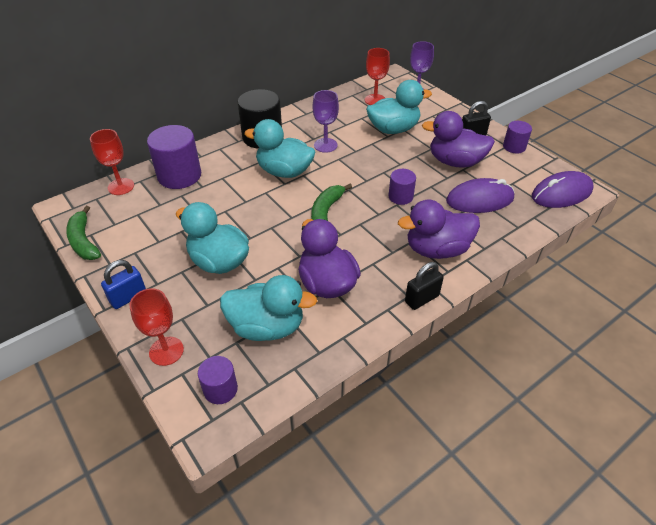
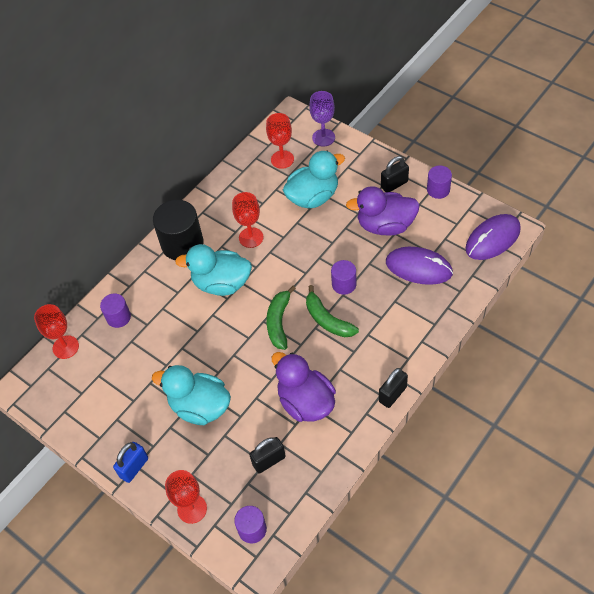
camera: 10 degrees left, 10 degrees up
(84, 241) = (62, 421): green banana -> green banana (327, 320)
(179, 175) = (118, 317): purple cylinder -> purple cylinder, size x0.55
(267, 327) = (269, 461): turquoise duck -> black padlock
(325, 145) = (251, 237): purple goblet -> red goblet
(437, 249) = (393, 337): purple duck -> none
(479, 199) = (418, 268): purple mouse -> purple mouse turned 45 degrees clockwise

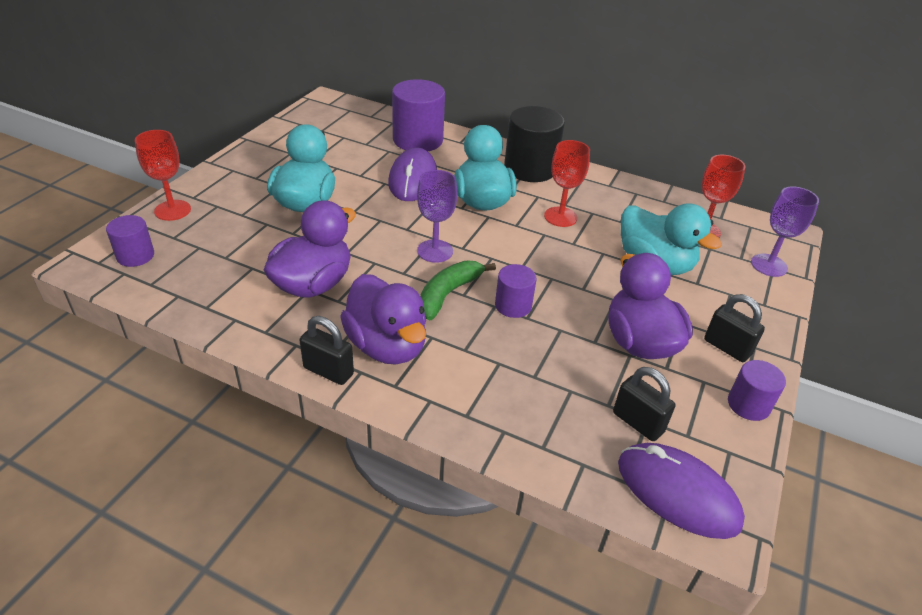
camera: 70 degrees right, 15 degrees down
(65, 347) = (375, 116): red goblet -> none
(118, 317) = (418, 140): purple cylinder -> purple cylinder, size x1.82
(134, 467) = (230, 169): blue padlock -> none
(269, 461) = (228, 260): black padlock -> black padlock (638, 422)
(279, 322) = (435, 251): green banana -> purple goblet
(373, 360) = (387, 346): none -> purple duck
(418, 268) = (572, 388): purple mouse -> purple mouse (413, 179)

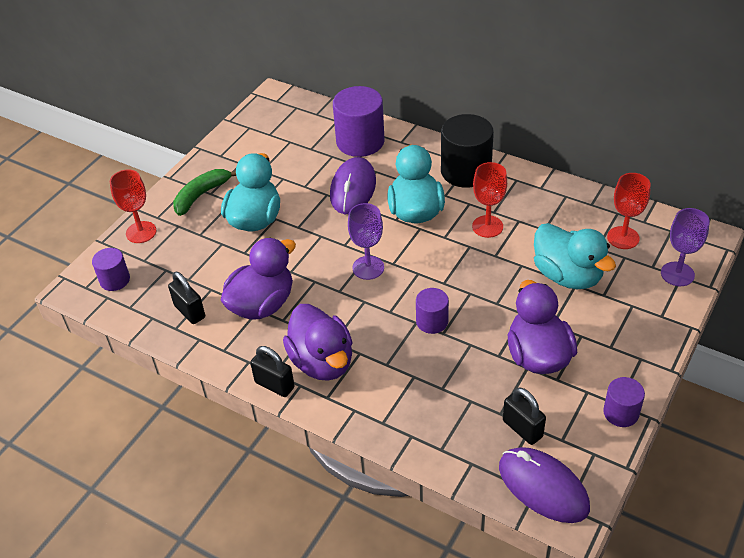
camera: 10 degrees right, 5 degrees up
(448, 294) = (376, 311): green banana -> green banana (201, 195)
(727, 347) = (615, 359): black padlock -> black padlock (189, 311)

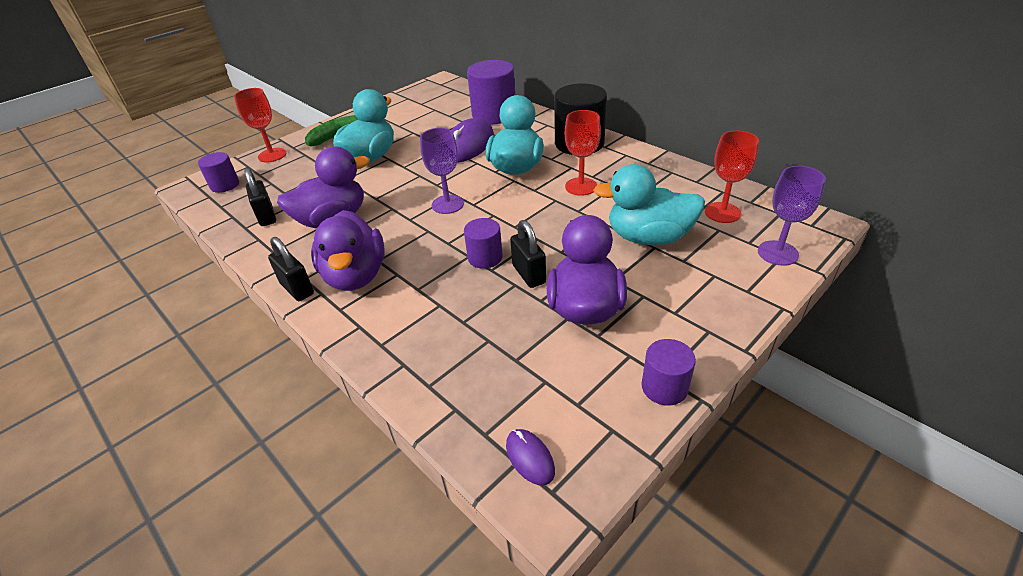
camera: 15 degrees right, 5 degrees down
(522, 429) = (534, 382): black padlock -> black padlock (528, 274)
(543, 487) = (530, 458): purple mouse -> purple mouse, size x0.49
(567, 275) = (648, 237): turquoise duck -> turquoise duck turned 120 degrees clockwise

